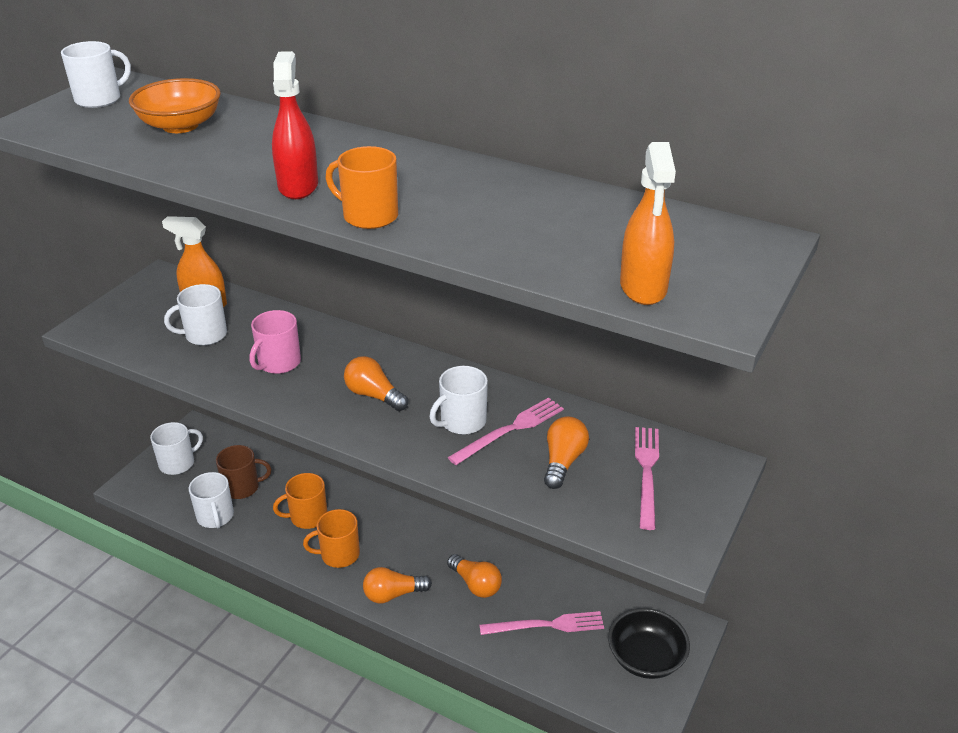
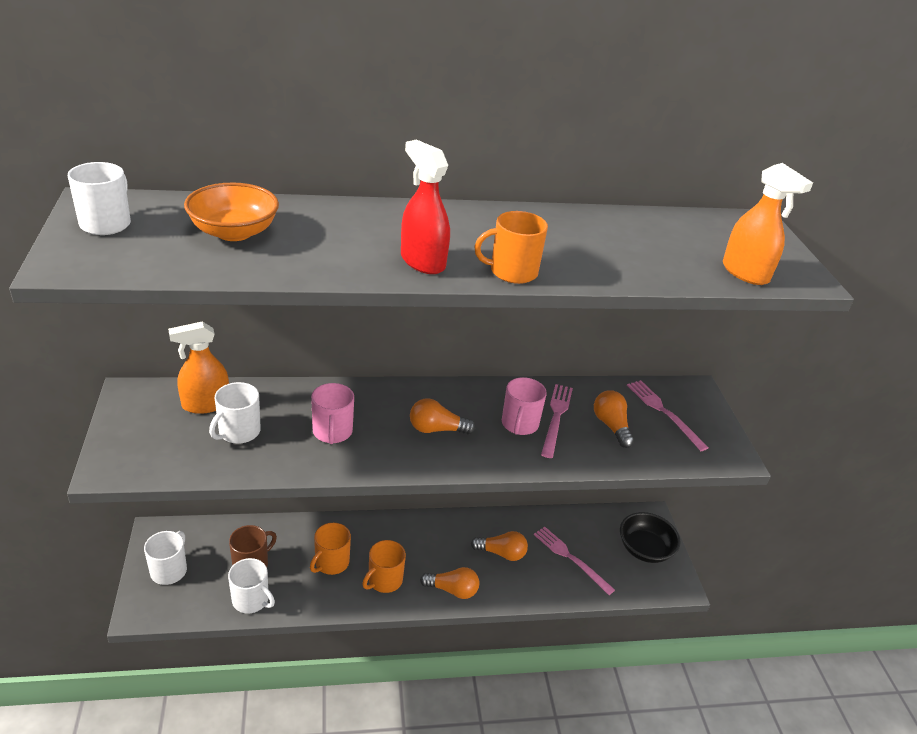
camera: 40 degrees left, 0 degrees up
(393, 594) = (452, 590): orange light bulb -> orange light bulb turned 120 degrees counterclockwise
(462, 422) = (519, 424): white mug -> pink mug
(546, 625) = (570, 558): pink fork -> pink fork turned 90 degrees counterclockwise

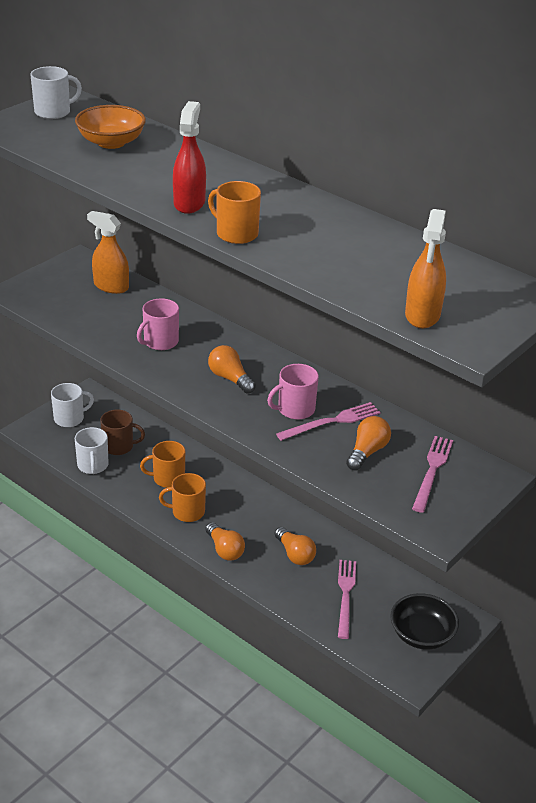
camera: 50 degrees right, 0 degrees up
(238, 432) = (106, 311): white mug -> none

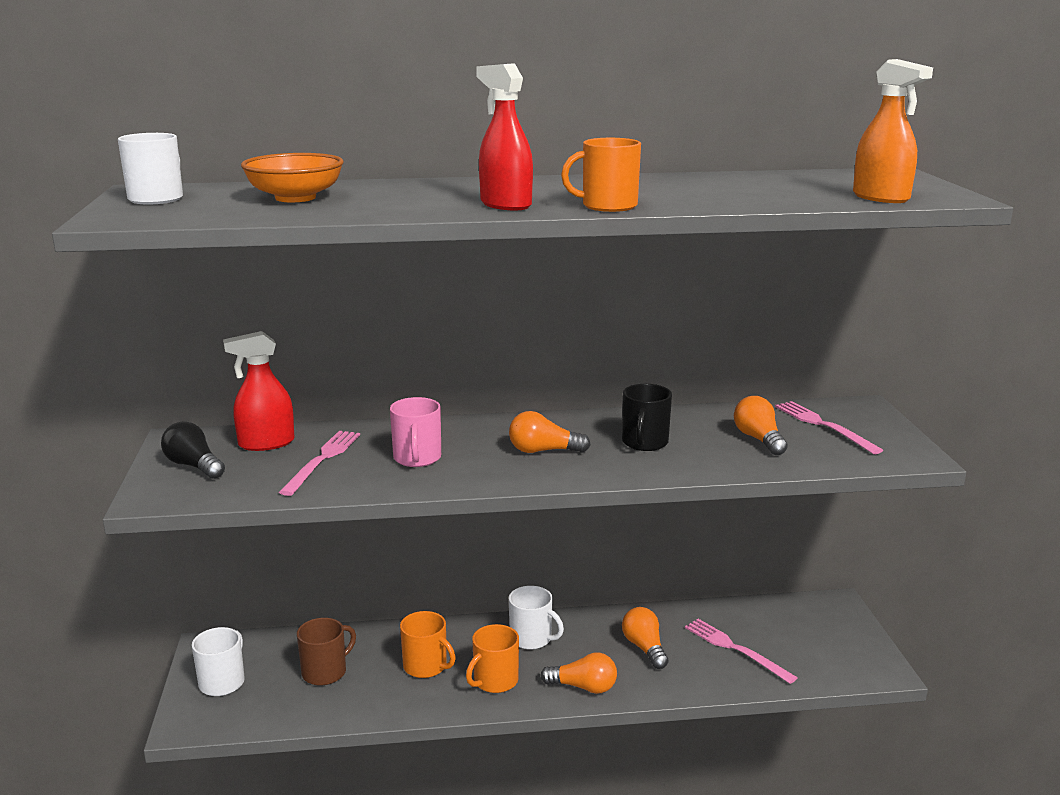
camera: 45 degrees left, 15 degrees down
(58, 282) = (194, 466): none -> black light bulb
(93, 465) = (325, 707): white mug -> white mug (532, 639)
(111, 286) = (266, 443): orange spray bottle -> red spray bottle
(168, 478) = (426, 666): orange mug -> orange mug turned 90 degrees counterclockwise
(295, 409) = (644, 443): pink mug -> black mug
(295, 554) = (644, 648): orange light bulb -> orange light bulb turned 120 degrees counterclockwise
(332, 422) = (689, 435): pink fork -> pink fork (322, 460)
(421, 635) = (832, 636): black bowl -> none

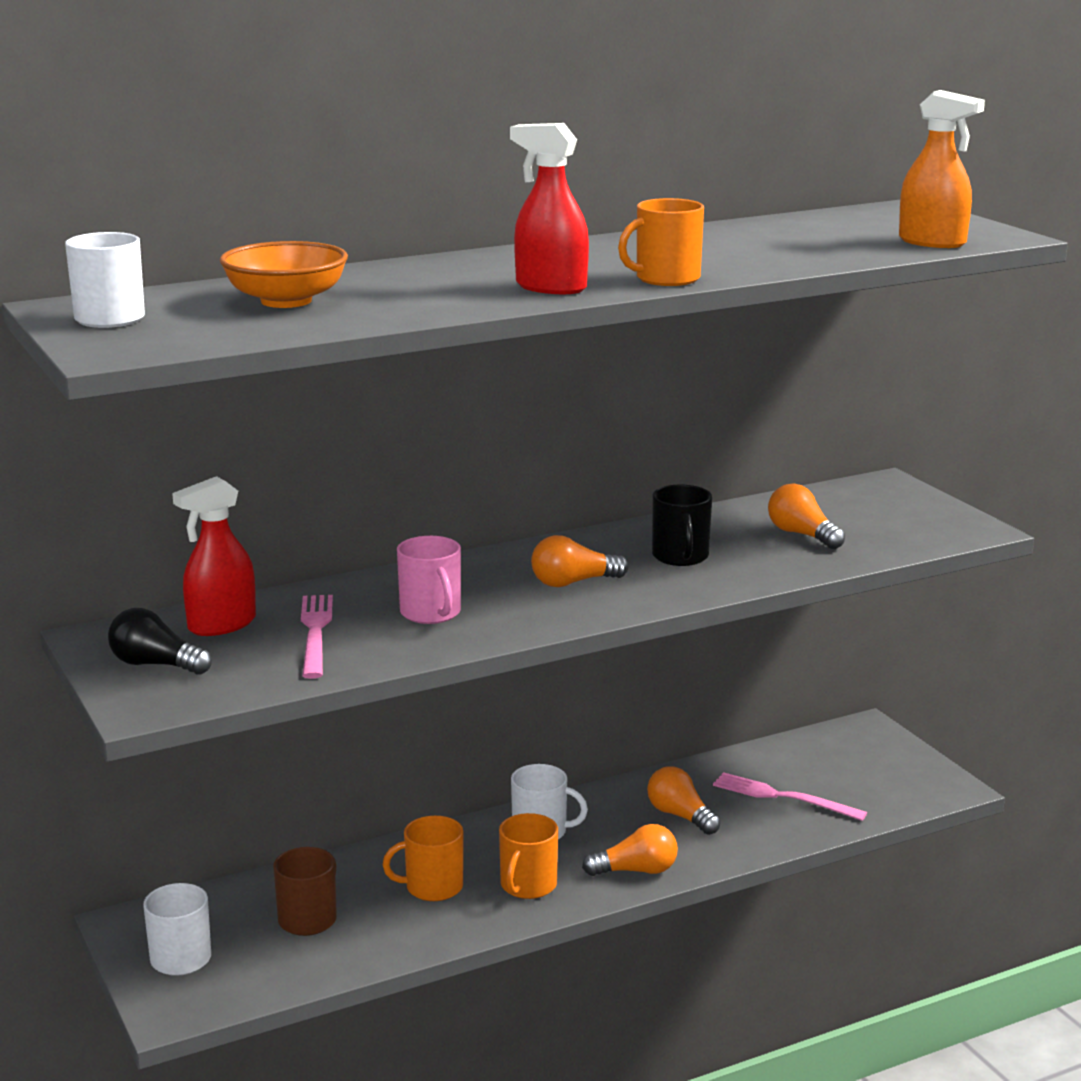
camera: 20 degrees left, 0 degrees up
(426, 666) = (432, 887): orange mug -> orange mug turned 150 degrees clockwise
(823, 426) = (860, 510): pink fork -> none

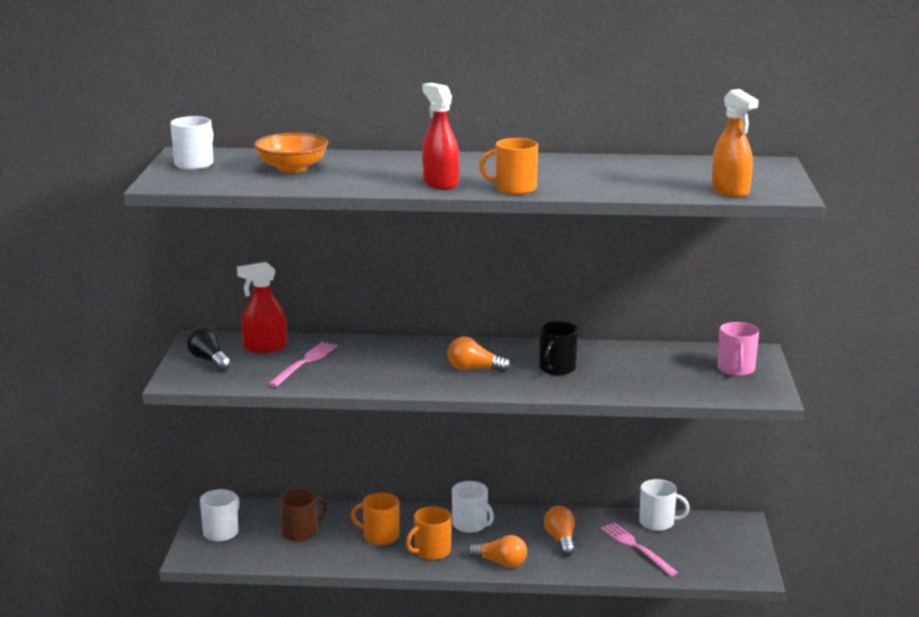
camera: 30 degrees right, 0 degrees up
(431, 613) = (375, 367): pink mug -> pink mug (736, 369)
(773, 757) = (658, 523): none -> white mug
(802, 535) = (650, 372): orange light bulb -> none

